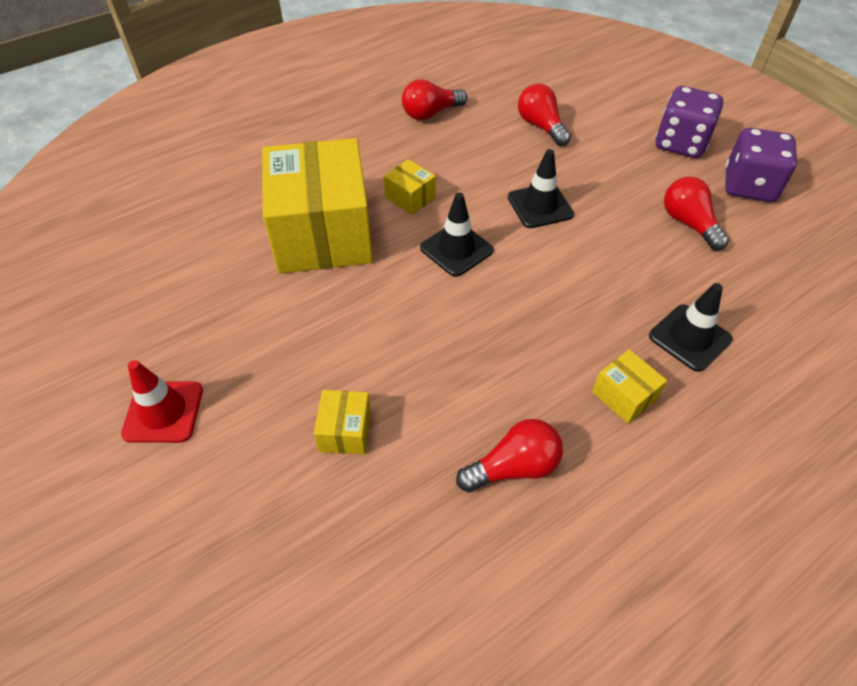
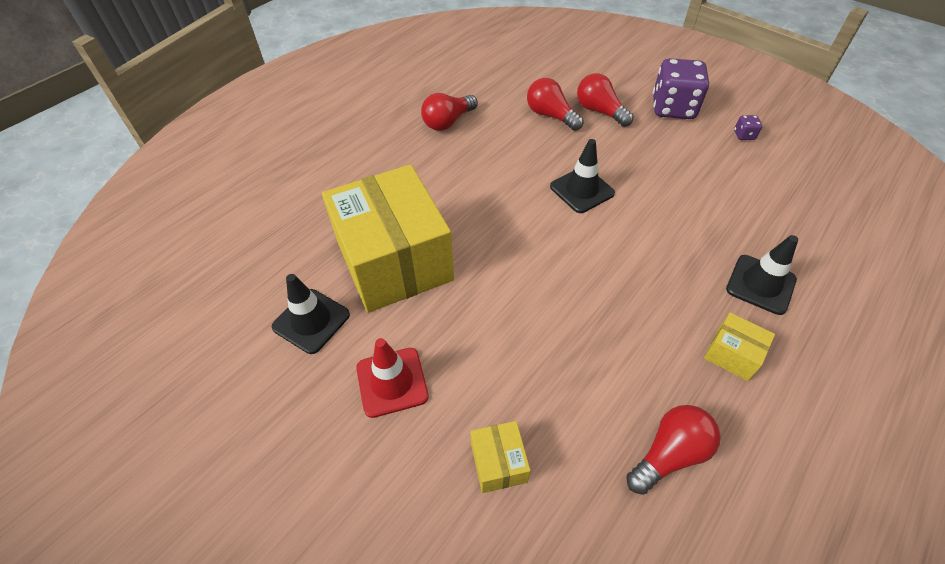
camera: 15 degrees left, 0 degrees up
(163, 412) = (305, 495): red traffic cone -> red traffic cone (392, 382)
(410, 198) = (463, 207): yellow box -> none
(456, 249) = (526, 248): black traffic cone -> black traffic cone (311, 321)
(689, 223) = (712, 179): red light bulb -> red light bulb (600, 111)
(748, 186) = (744, 135): purple dice -> purple dice, size x0.41

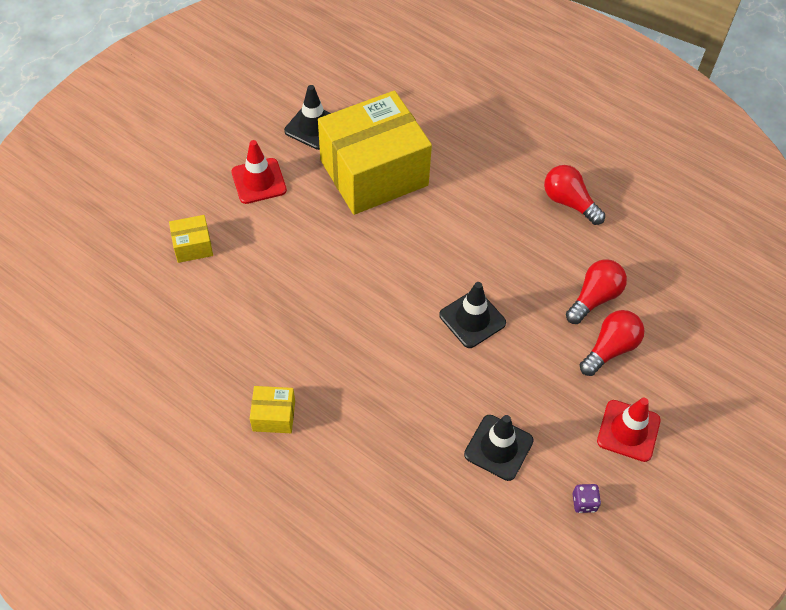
camera: 85 degrees right, 5 degrees up
(669, 454) = (190, 352): red light bulb -> none
(673, 108) = (628, 431): purple dice -> red traffic cone
(732, 354) = (274, 416): yellow box -> yellow box turned 60 degrees clockwise
(760, 284) = (350, 459): black traffic cone -> black traffic cone (498, 447)

